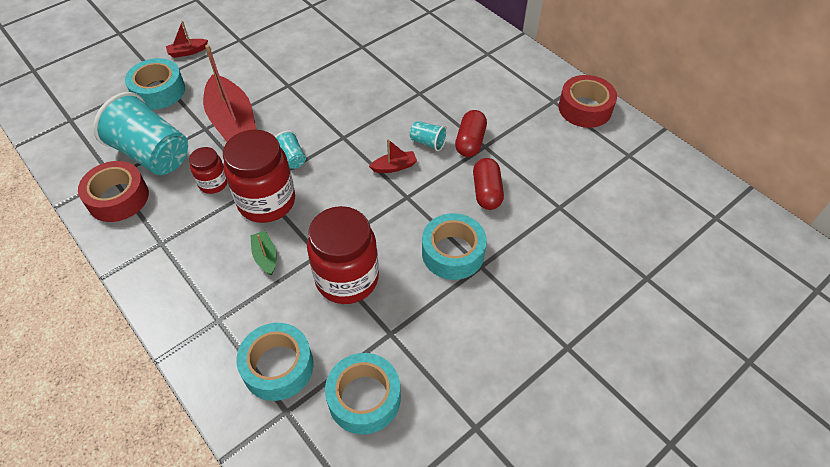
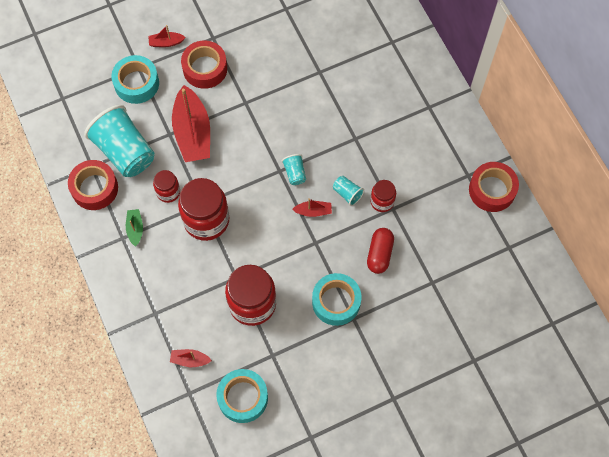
camera: 15 degrees right, 15 degrees up
(235, 65) = (205, 68): none -> red tape
(265, 256) = (197, 269): green boat -> green boat (135, 229)
(278, 366) = (190, 360): turquoise tape -> red boat
(291, 158) = (233, 182): turquoise cup -> turquoise cup (295, 173)
(470, 142) = (382, 201): red capsule -> red jar

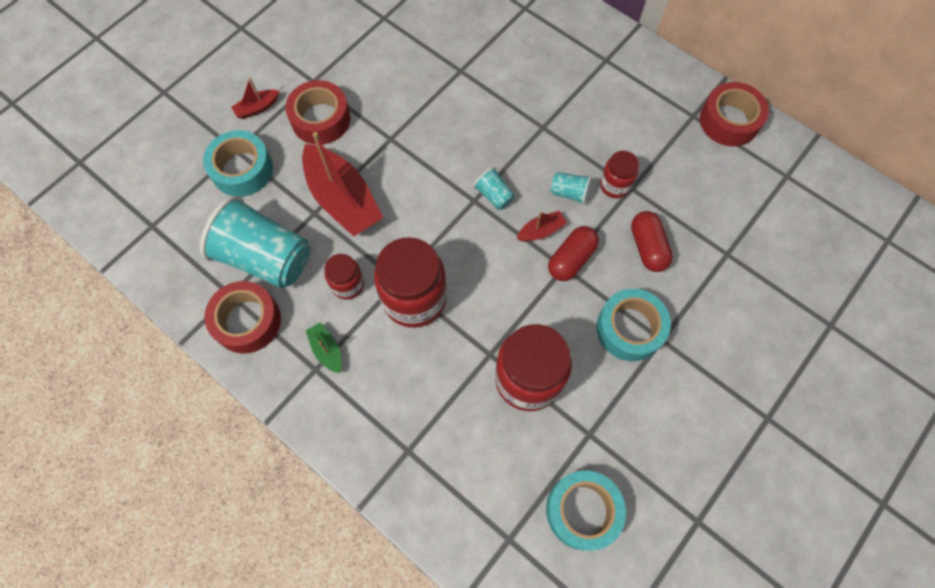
camera: 25 degrees left, 0 degrees up
(190, 360) = (486, 492): red boat -> none
(323, 239) = (571, 259): none -> red capsule

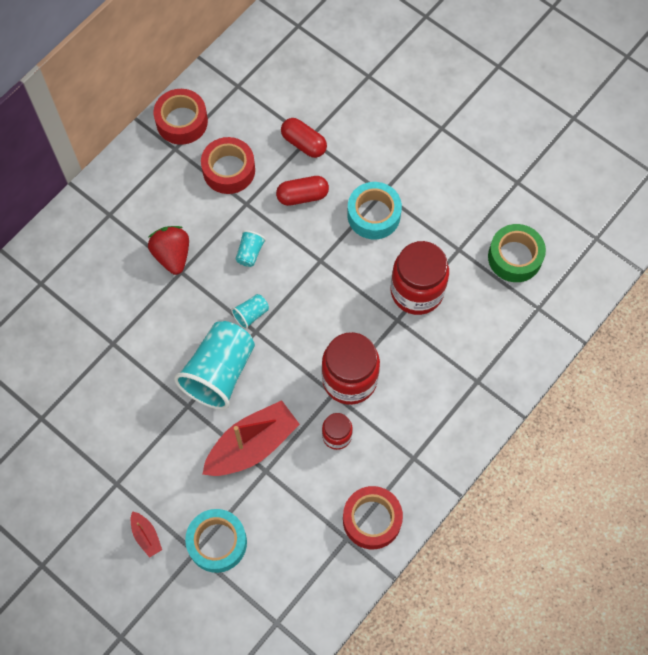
camera: 90 degrees left, 0 degrees up
(266, 257) = (310, 510): turquoise cup -> turquoise cup (219, 372)
(321, 119) = (162, 472): red tape -> red tape (229, 170)
(327, 350) = (397, 449): green boat -> none
(541, 231) = (286, 277): red boat -> none
(562, 118) = (172, 255): none -> red strawberry
(571, 259) = (313, 255): red capsule -> red capsule (304, 143)
(582, 510) = (514, 257): turquoise tape -> green tape
(615, 185) = (243, 216): red jar -> none

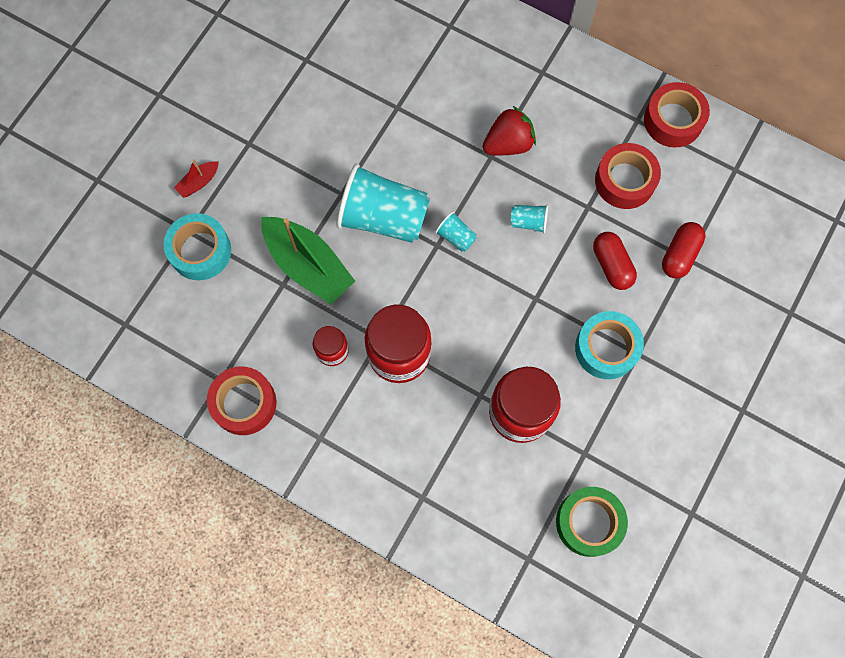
camera: 80 degrees right, 5 degrees up
(252, 445) = (308, 265): red boat -> green boat

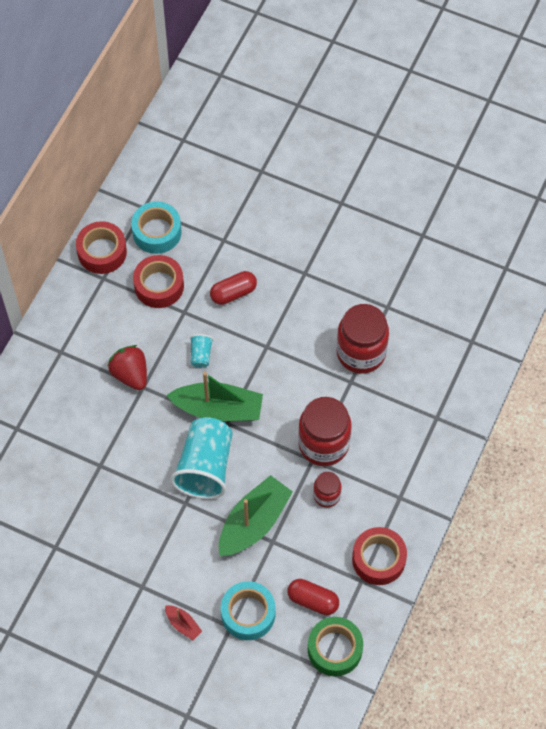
camera: 95 degrees left, 10 degrees down
(456, 237) = (218, 409): turquoise cup -> green boat
(589, 522) = (439, 302): green tape -> green tape (334, 649)
(606, 348) = (303, 295): turquoise tape -> turquoise tape (157, 232)
(679, 255) = (220, 246): red capsule -> red capsule (313, 600)

